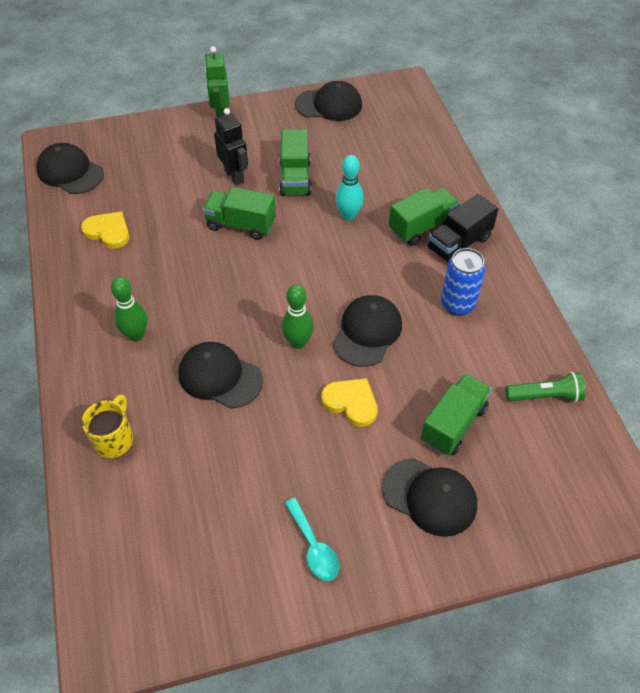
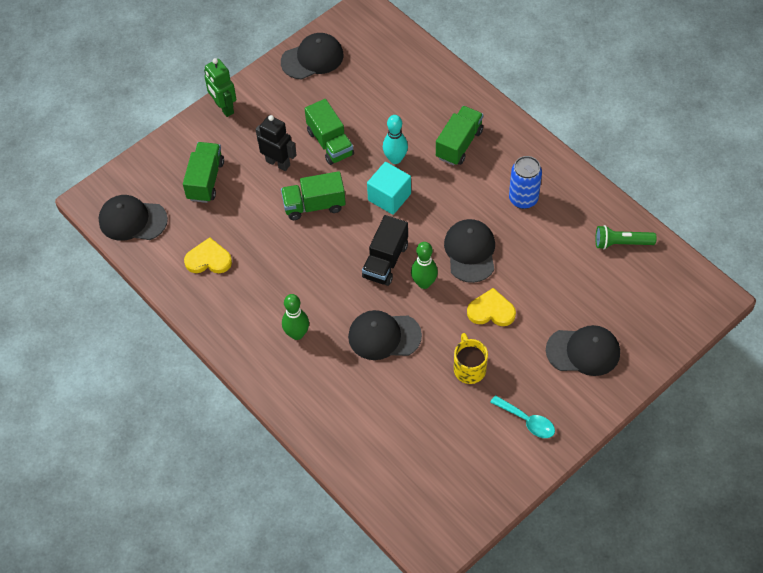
camera: 25 degrees left, 5 degrees up
(114, 439) = (339, 417): yellow mug -> yellow mug (469, 368)
(319, 247) = (389, 197): none -> turquoise cube
(453, 424) = (571, 293): green truck -> green truck (205, 180)
(459, 243) = (495, 146): black truck -> black truck (385, 261)
(545, 396) = (621, 243): green flashlight -> green flashlight turned 150 degrees counterclockwise

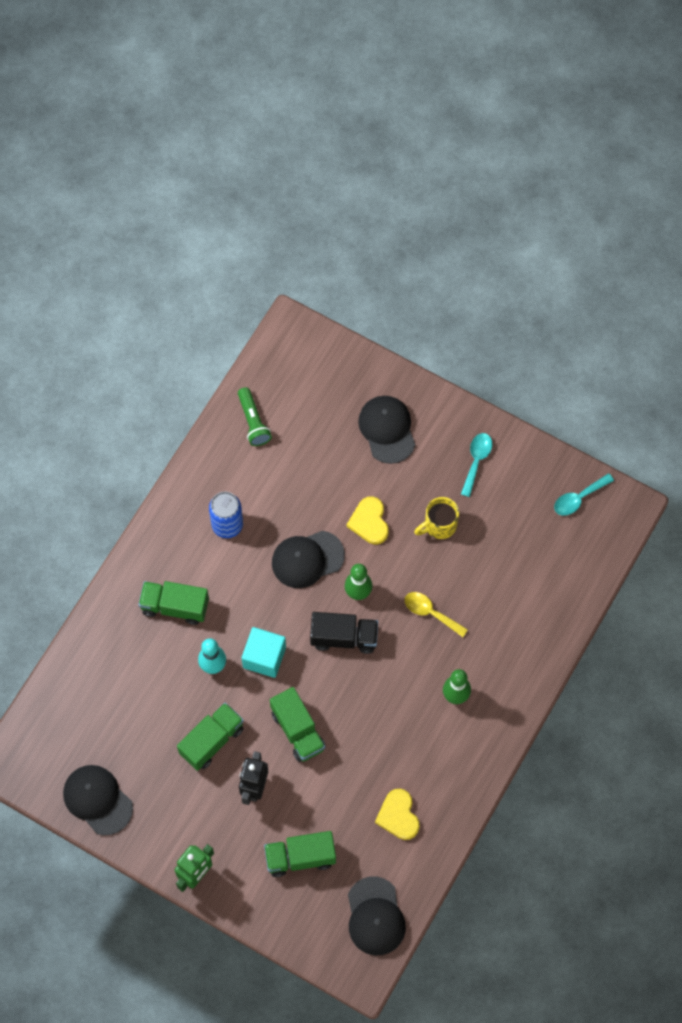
camera: 110 degrees left, 10 degrees up
(384, 336) = (430, 613): black cap -> yellow spoon
(458, 504) = (578, 498): none -> turquoise spoon

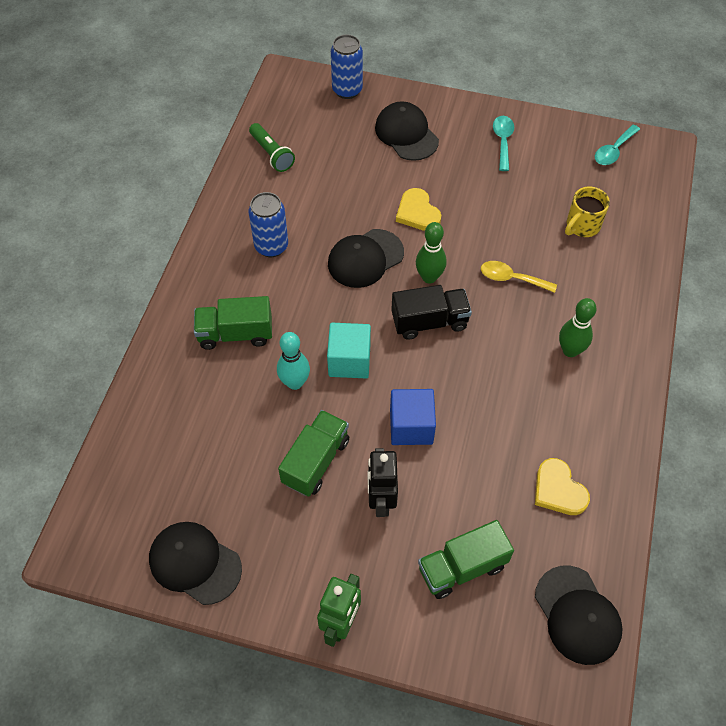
camera: 15 degrees left, 10 degrees down
(298, 730) = (411, 426): green truck -> blue cube
(346, 362) = (347, 90): none -> blue can
(439, 525) = (488, 200): yellow mug -> yellow mug (582, 226)

